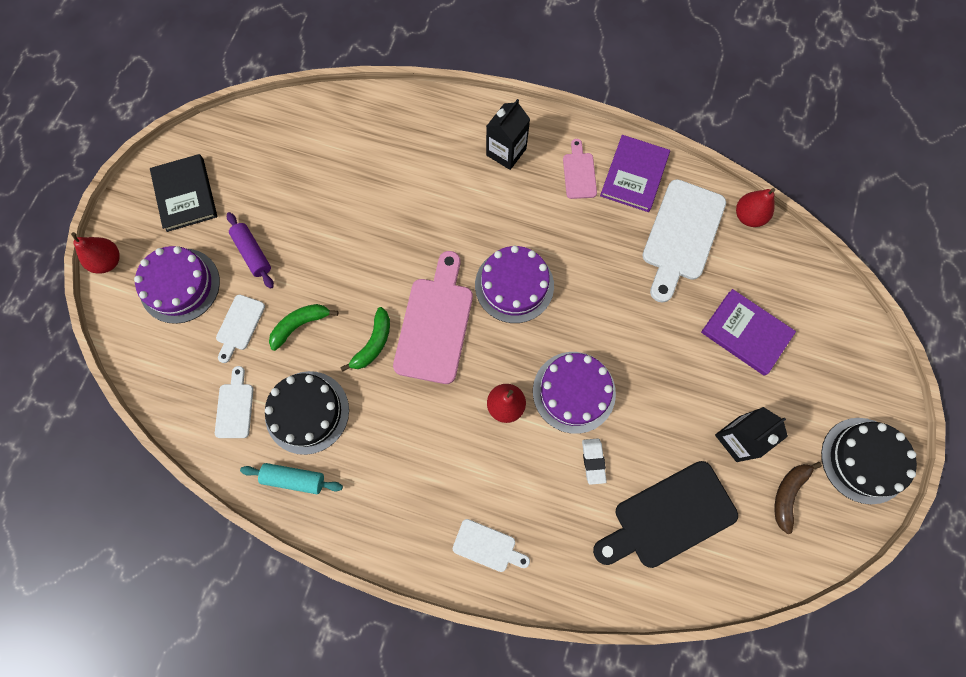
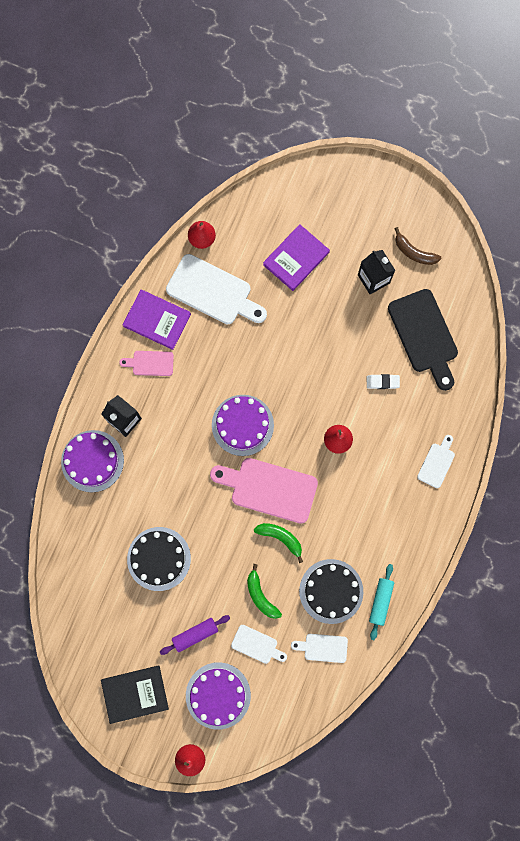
camera: 85 degrees left, 5 degrees up
(574, 392) = (331, 389): purple cake -> purple cake (92, 461)
(864, 460) = (394, 197): black cake -> black cake (159, 558)

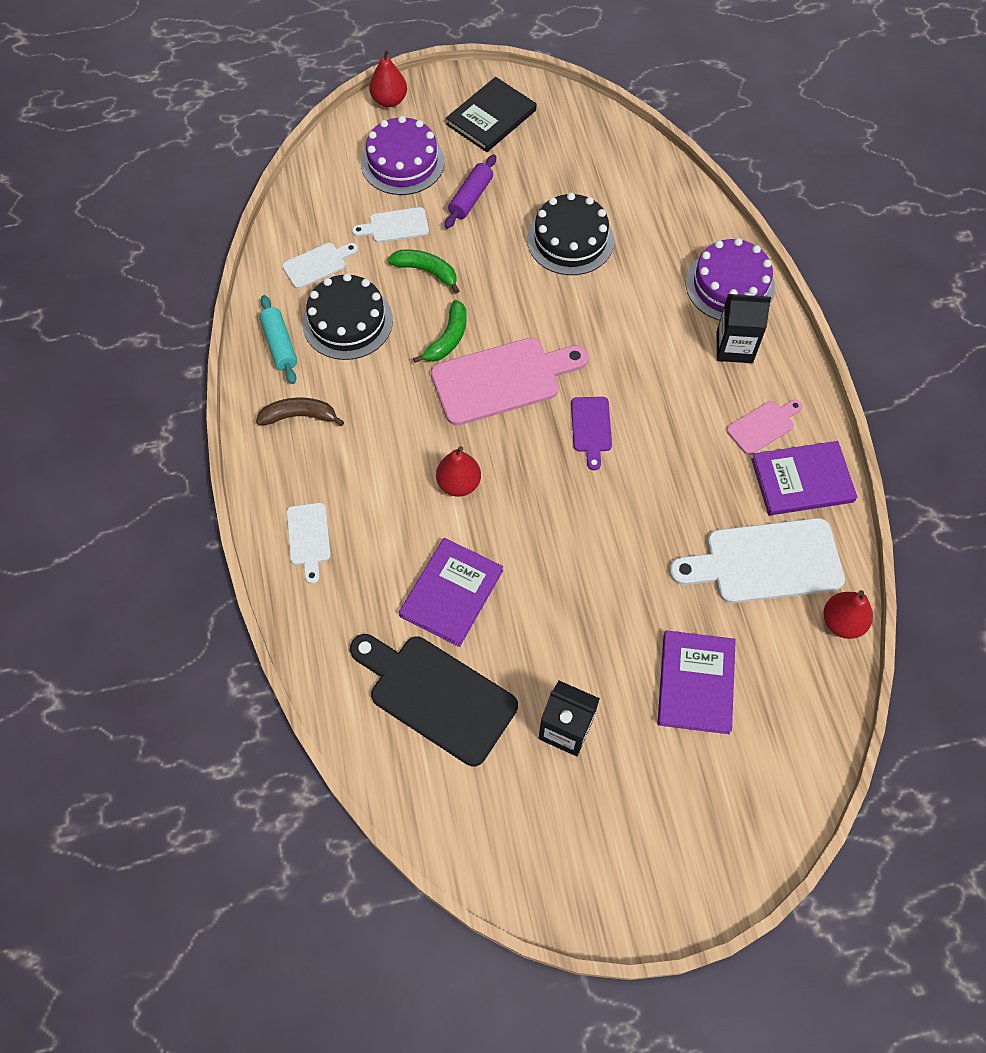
camera: 145 degrees right, 15 degrees down
(242, 425) = (591, 428): purple cake -> purple cutting board
(281, 538) = (448, 339): green banana -> green banana turned 60 degrees counterclockwise
(382, 382) = (451, 593): white eraser -> purple book
(414, 252) = (535, 812): brown banana -> brown banana (299, 416)

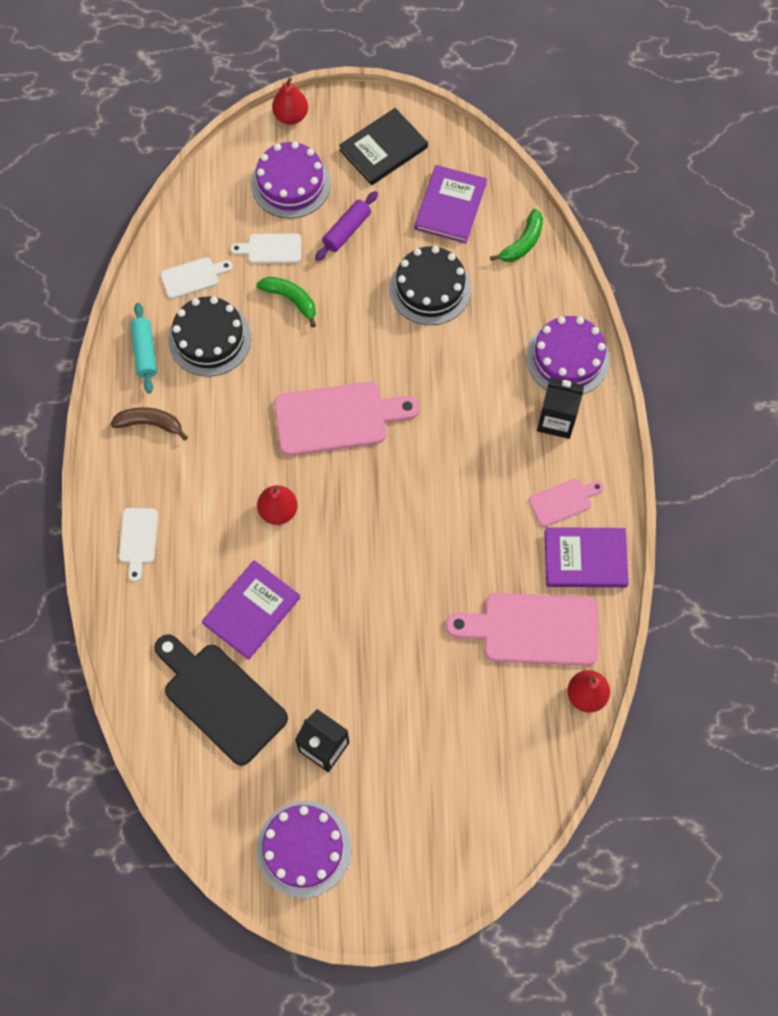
camera: 10 degrees right, 5 degrees up
(448, 339) = (297, 370): green banana -> green banana (522, 243)
(568, 849) = (304, 848): none -> purple cake
(591, 428) = (407, 478): purple cutting board -> none
(695, 683) = (444, 726): purple book -> purple book (450, 206)
(765, 562) = (533, 629): white cutting board -> pink cutting board

